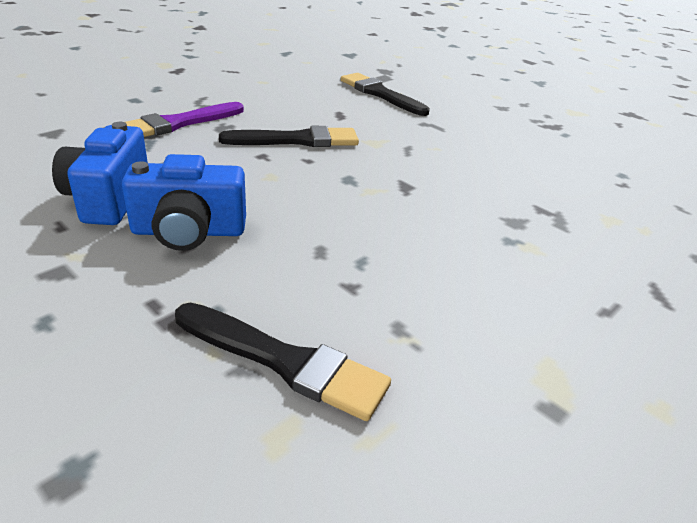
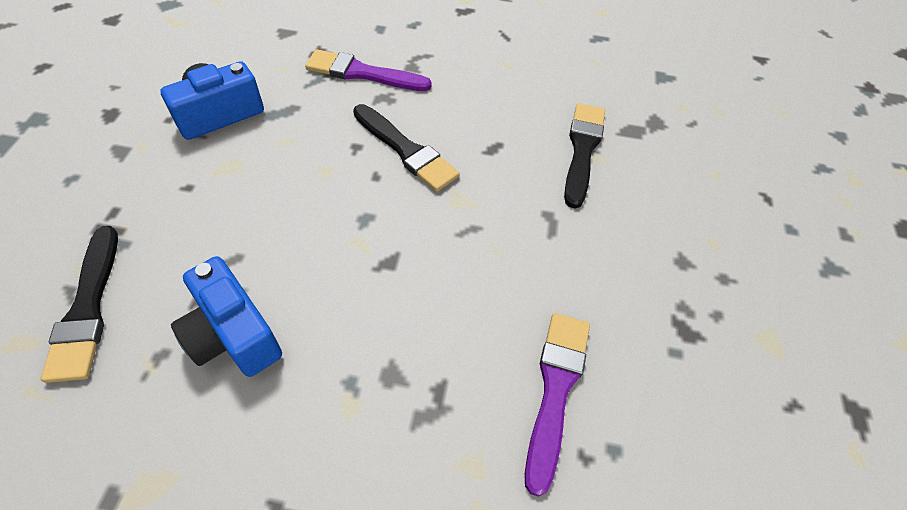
camera: 55 degrees right, 20 degrees up
(189, 232) = (206, 176): blue camera -> blue camera (233, 335)
(568, 173) = (555, 389): none -> purple brush

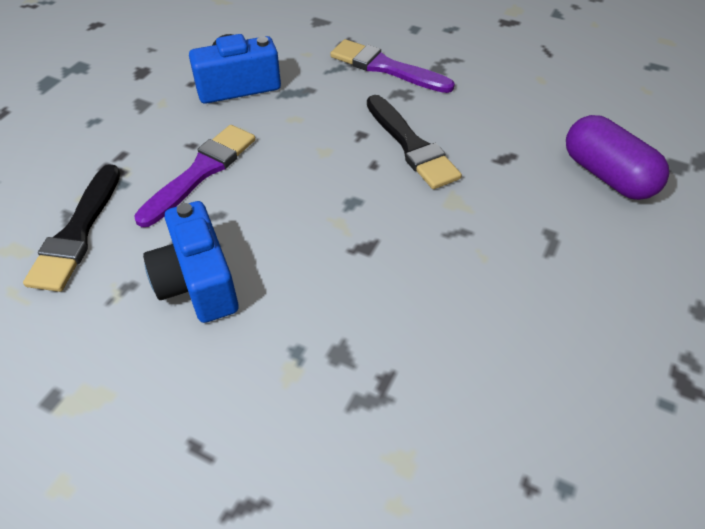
camera: 20 degrees right, 5 degrees down
(555, 389) = (513, 409): purple brush -> purple brush (201, 172)
(582, 150) = (607, 175): black brush -> purple capsule

